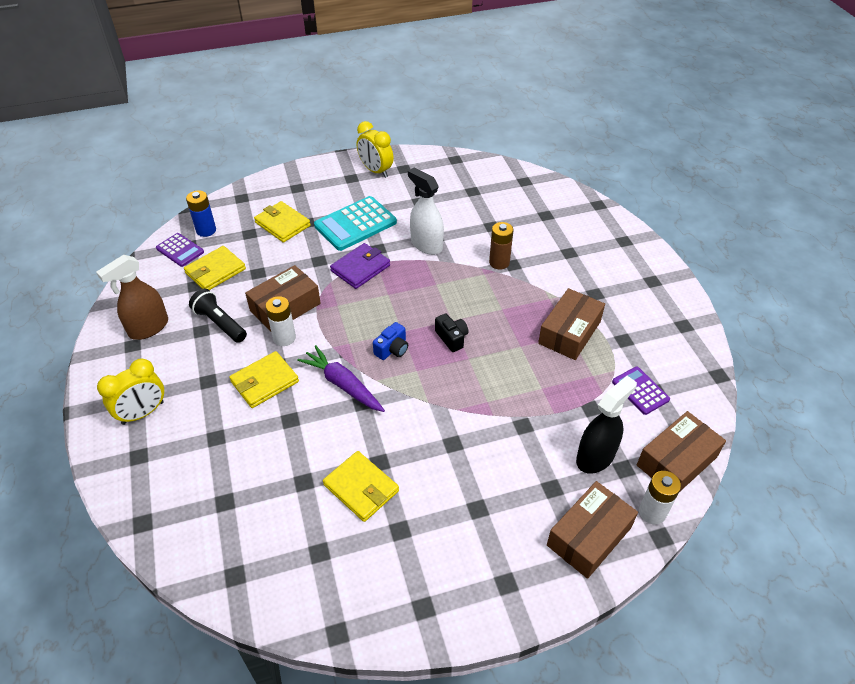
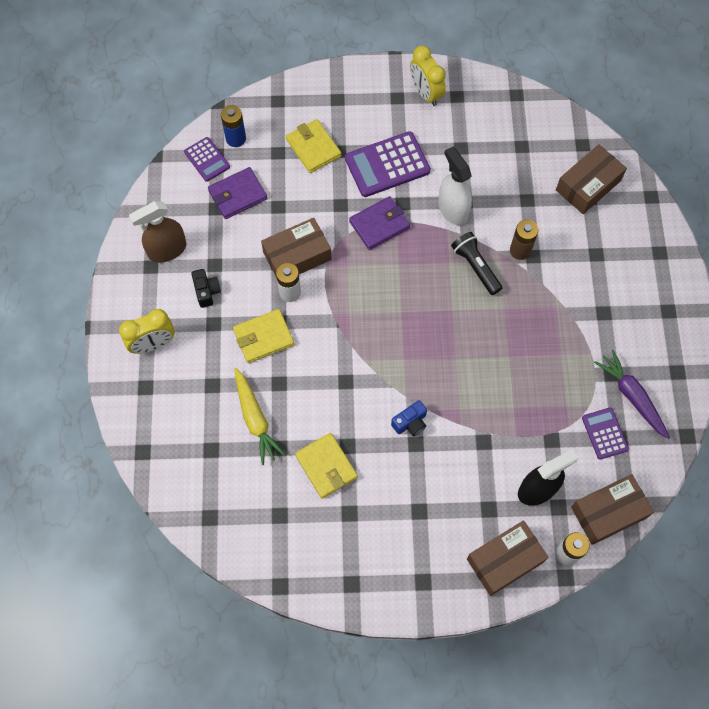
camera: 15 degrees right, 20 degrees up
(215, 271) = (237, 195): yellow wallet -> purple wallet
(220, 323) = (233, 261): black flashlight -> black flashlight (475, 267)
(271, 459) = (255, 419): none -> yellow carrot
(342, 384) = (333, 358): purple carrot -> purple carrot (631, 396)
(355, 224) = (387, 165): turquoise calculator -> purple calculator
(392, 349) = (387, 330): blue camera -> blue camera (410, 423)
(452, 338) = (446, 331): black camera -> black camera (207, 291)
(569, 332) = (561, 352): brown box -> brown box (588, 185)

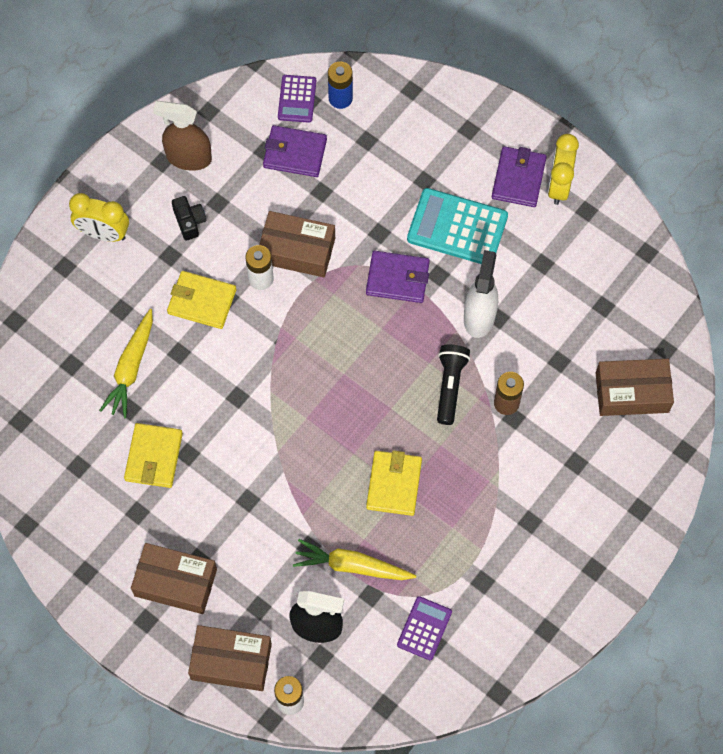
camera: 40 degrees right, 0 degrees up
(207, 291) = (189, 222): black camera -> black camera turned 45 degrees counterclockwise
(313, 148) = (403, 160): yellow wallet -> yellow wallet (394, 484)
(387, 165) = (457, 228): purple calculator -> turquoise calculator
(397, 107) = (518, 178): none -> purple wallet
(410, 423) = (260, 478): blue camera -> none
(522, 431) = (351, 566): none -> yellow carrot
(608, 512) = (361, 698): brown box -> brown box (175, 582)
(631, 396) = (481, 616): purple carrot -> none

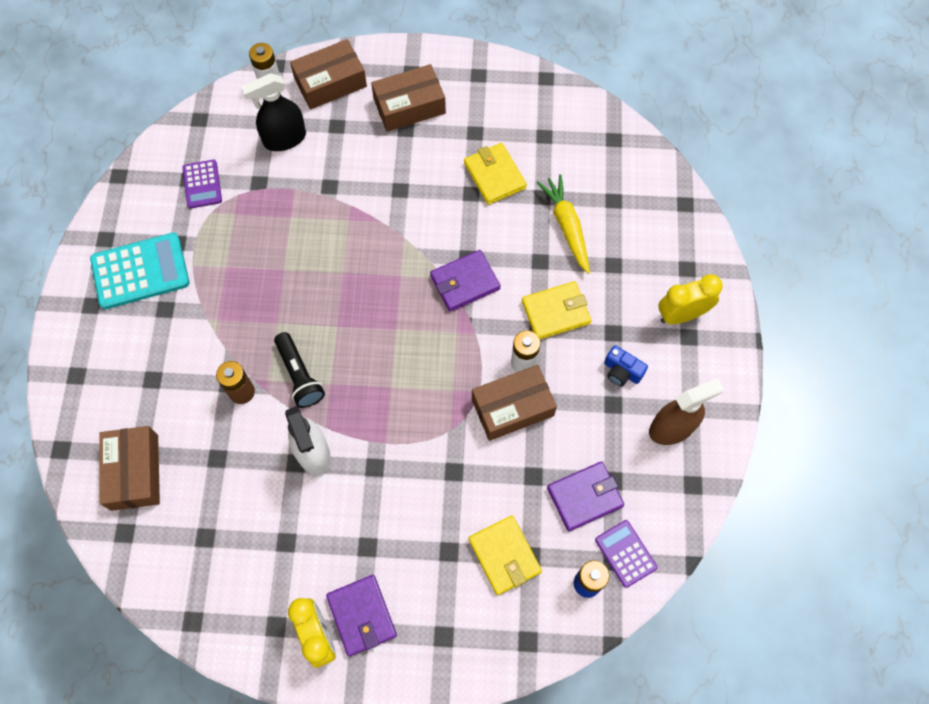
camera: 145 degrees right, 0 degrees up
(189, 222) = (622, 371): black camera -> blue camera
(351, 566) = (287, 193): yellow carrot -> none
(394, 484) = (294, 269): yellow wallet -> yellow wallet (504, 555)
(397, 278) = (408, 440): purple wallet -> purple wallet (465, 282)
(457, 228) = (387, 524): turquoise calculator -> turquoise calculator (140, 271)
(632, 392) = (134, 472): brown box -> brown box turned 60 degrees counterclockwise

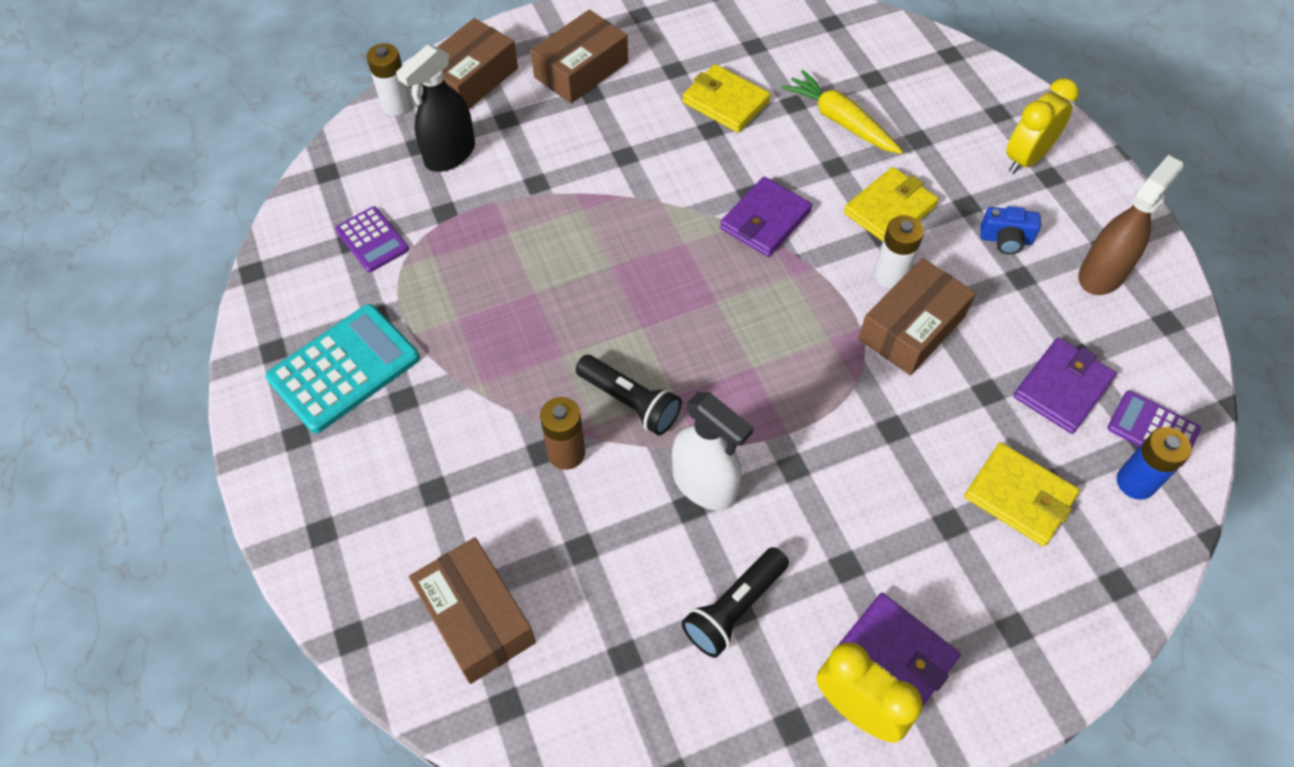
camera: 25 degrees left, 10 degrees down
(284, 540) = (734, 608): none -> black flashlight

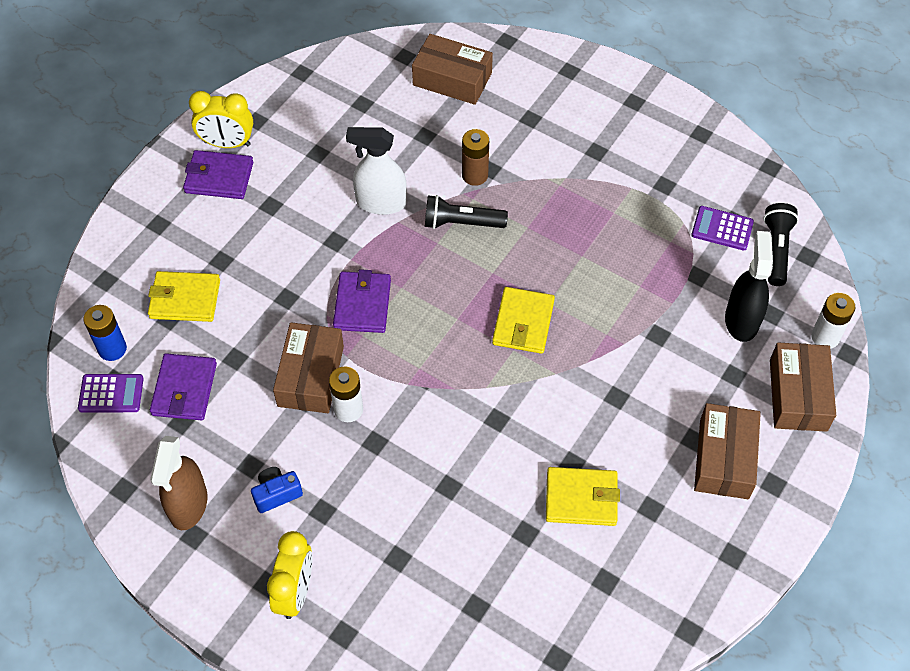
camera: 145 degrees right, 0 degrees up
(344, 368) = (648, 147): turquoise calculator -> none
(734, 608) = (320, 152): black flashlight -> black flashlight (776, 250)
(765, 220) = (469, 402): purple wallet -> purple wallet (362, 304)
(840, 121) = (473, 537): yellow carrot -> none
(889, 210) = (381, 469): yellow wallet -> yellow wallet (523, 323)

